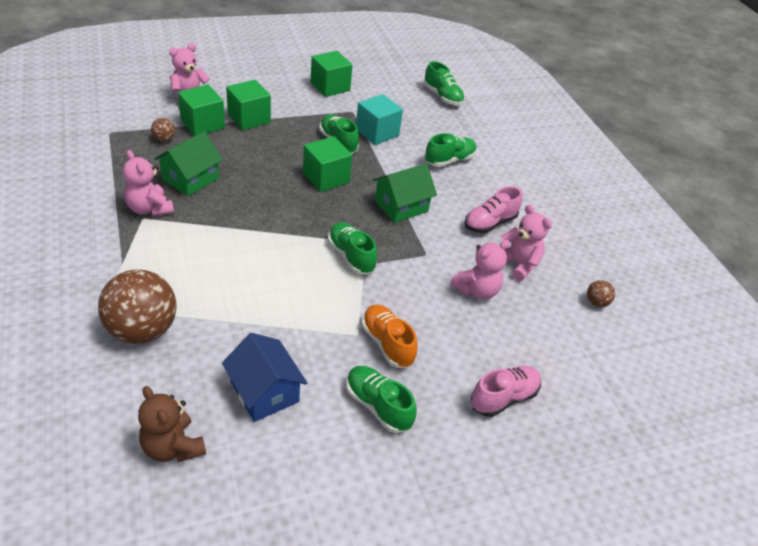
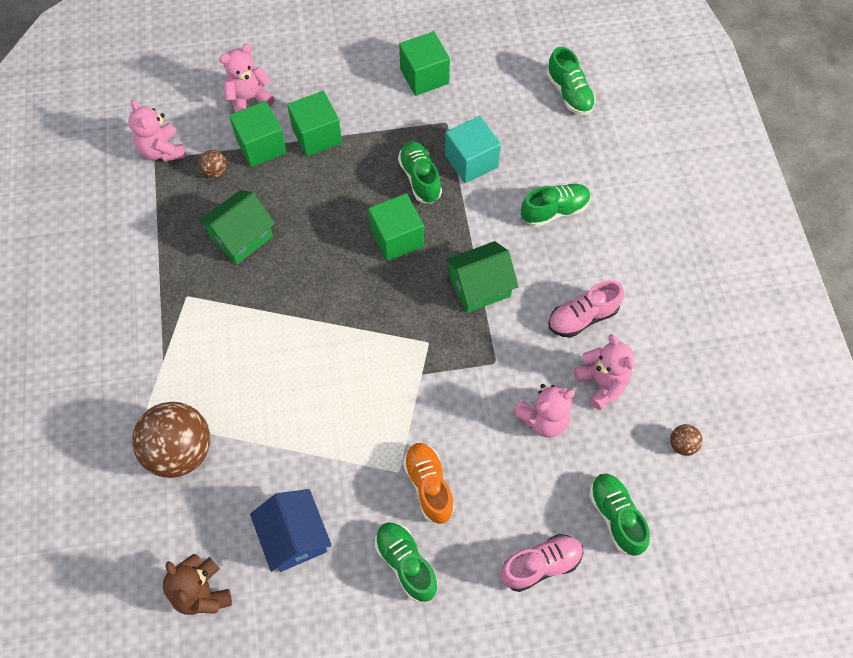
camera: 15 degrees right, 20 degrees up
(149, 209) = (194, 282): pink teddy bear -> pink teddy bear (162, 151)
(351, 256) = (408, 362): green shoe -> green shoe (616, 516)

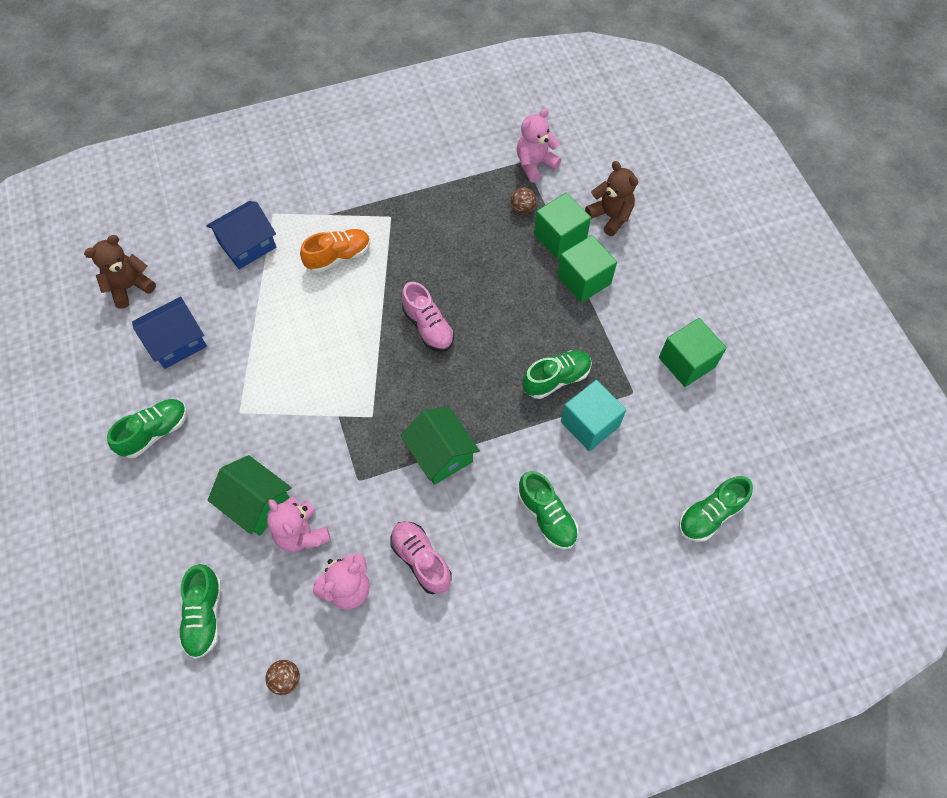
camera: 80 degrees right, 0 degrees up
(180, 451) = (247, 245): brown ball -> blue house
(241, 237) = (457, 243): green house -> green house (257, 503)
(249, 99) = (610, 216): pink teddy bear -> brown teddy bear
(397, 238) = (482, 370): green cube -> none
(429, 486) = (227, 439): orange shoe -> orange shoe (338, 257)
(540, 565) = (155, 548): pink shoe -> pink shoe (428, 327)
(616, 516) = (205, 615): green shoe -> green shoe turned 120 degrees clockwise

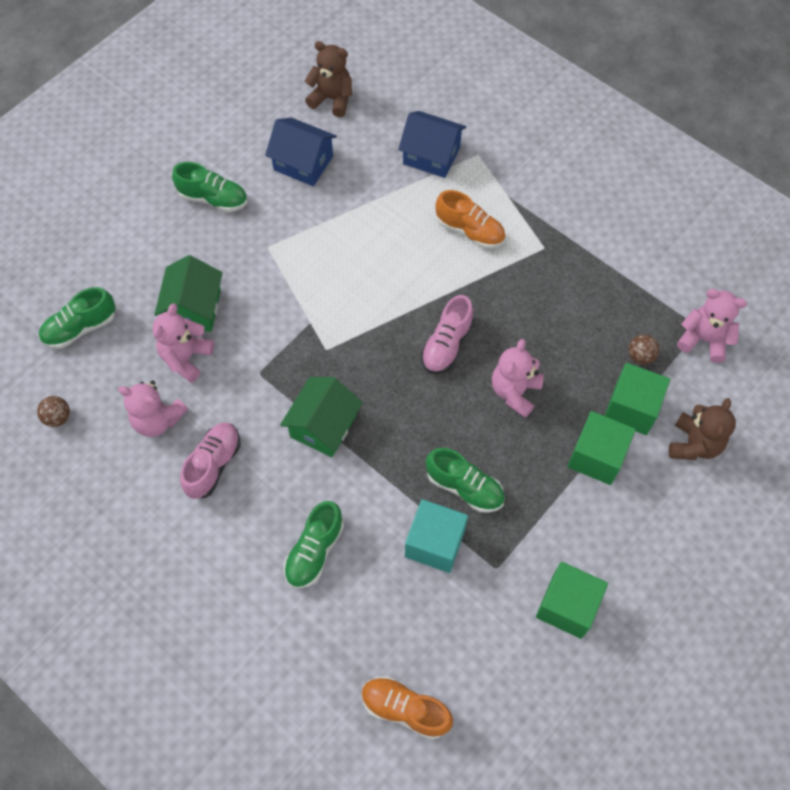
camera: 60 degrees right, 0 degrees up
(499, 303) = (515, 392): none -> pink teddy bear
(710, 514) = (405, 709): green shoe -> orange shoe

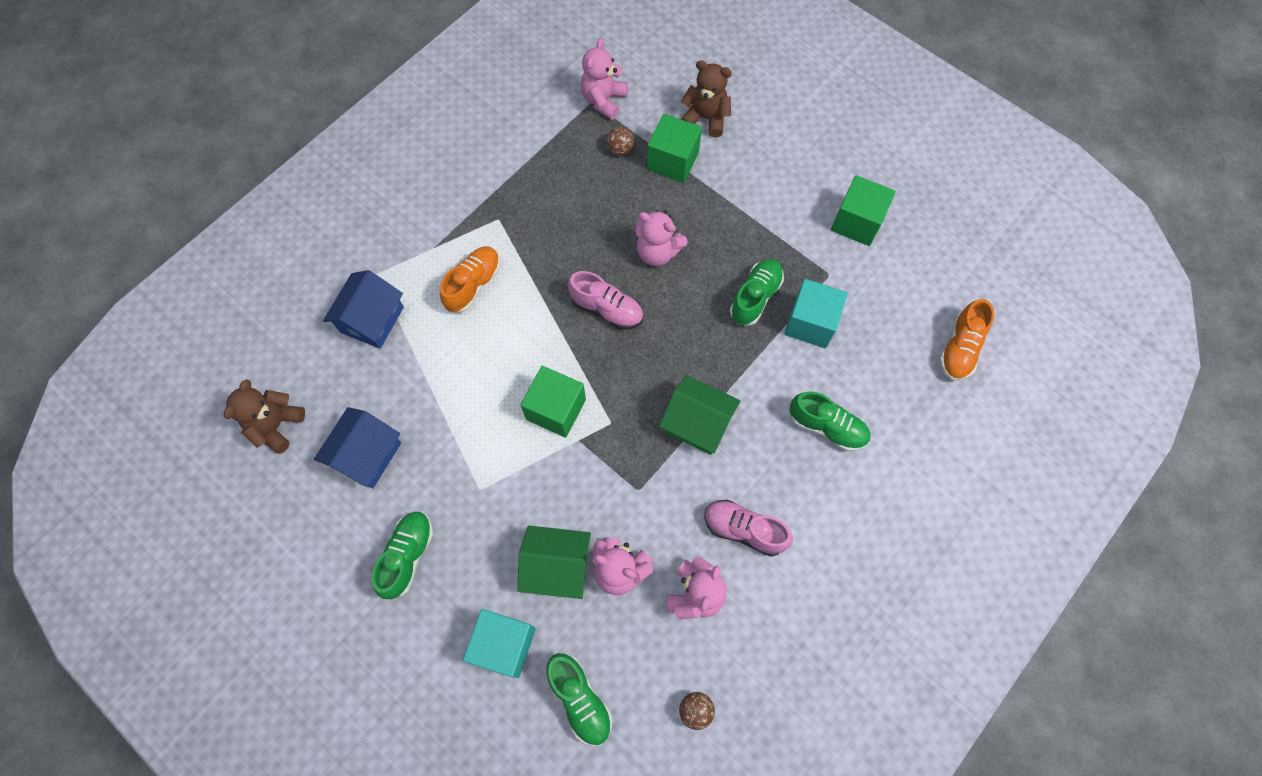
camera: 90 degrees left, 5 degrees up
(132, 271) = (504, 645): none -> turquoise cube
(596, 457) = (720, 191): green cube -> green cube (556, 409)

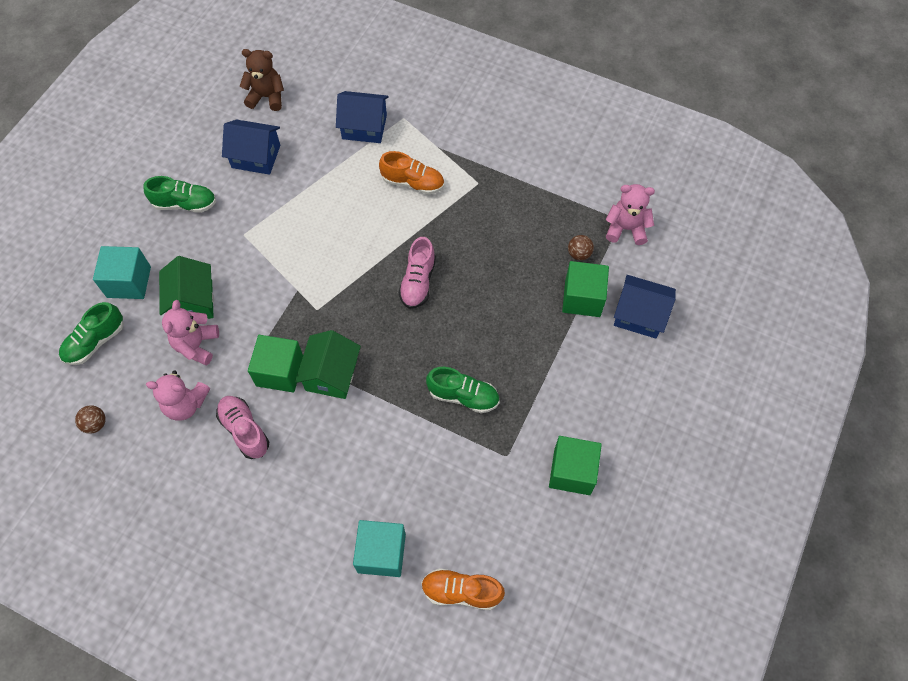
camera: 75 degrees right, 5 degrees down
(556, 409) = (319, 268): green cube -> green cube (280, 371)
(657, 252) = (484, 307): pink teddy bear -> none
(705, 118) = (639, 315): brown teddy bear -> blue house
(744, 530) = (245, 430): pink shoe -> pink shoe turned 45 degrees counterclockwise
(810, 323) = (450, 448): turquoise cube -> turquoise cube (381, 553)
(827, 427) = (351, 481): green shoe -> none

